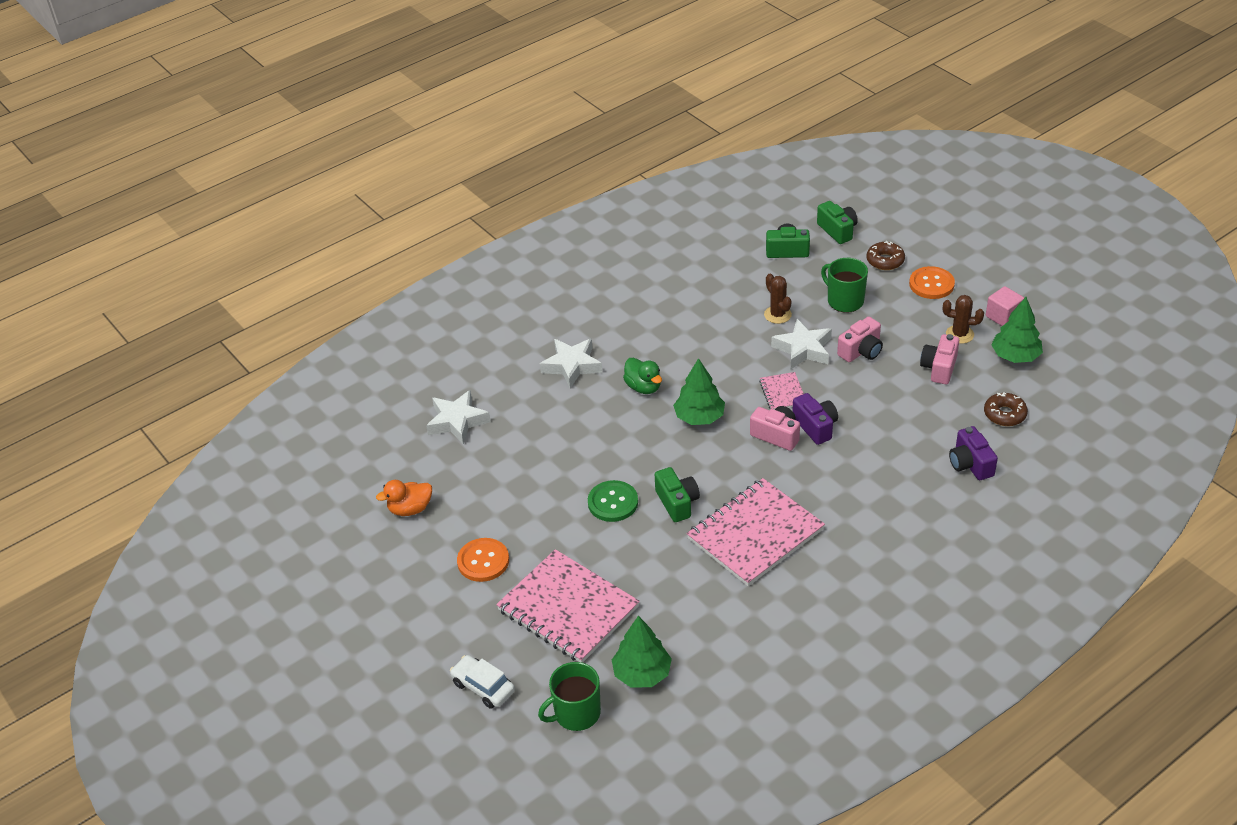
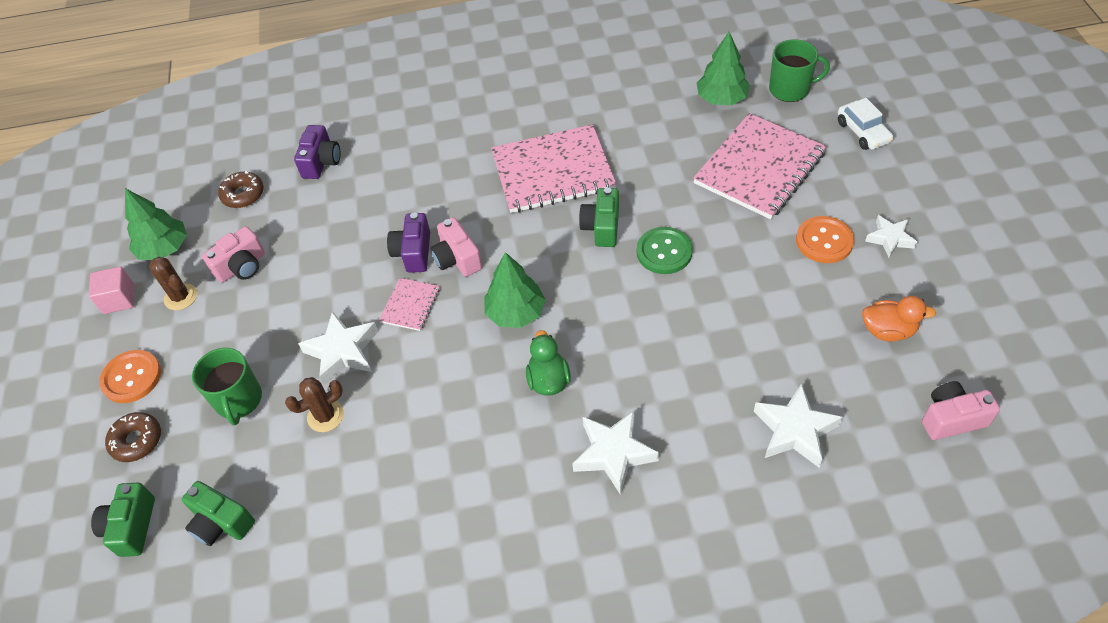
camera: 150 degrees left, 10 degrees up
(427, 584) = (890, 239): none -> white star
(568, 608) = (759, 168): pink notebook -> pink notebook turned 60 degrees clockwise
(777, 315) = (325, 416): brown cactus -> brown cactus turned 60 degrees clockwise
(861, 351) = (289, 321): pink camera -> pink camera (951, 419)

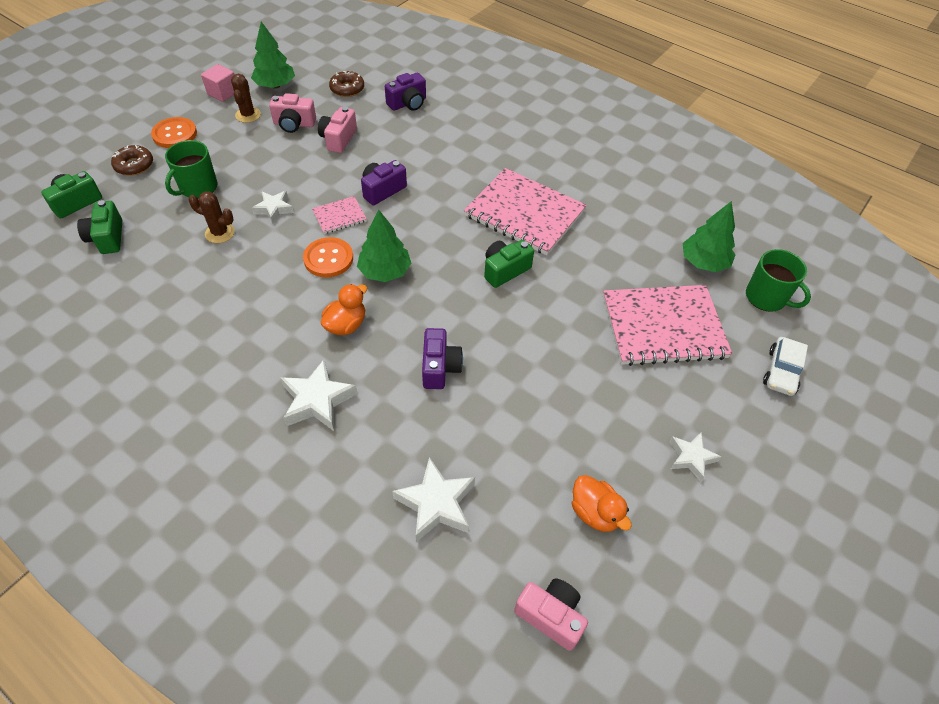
camera: 40 degrees right, 0 degrees up
(342, 351) = (274, 209): white star -> white star, size x0.64
(457, 259) = (399, 214): pink camera -> pink camera (338, 139)
(548, 380) = (346, 325): green duck -> orange duck
(661, 340) = (440, 367): none -> purple camera
(664, 252) = (520, 319): green button -> none
(824, 241) = (638, 413): orange button -> orange button (328, 259)

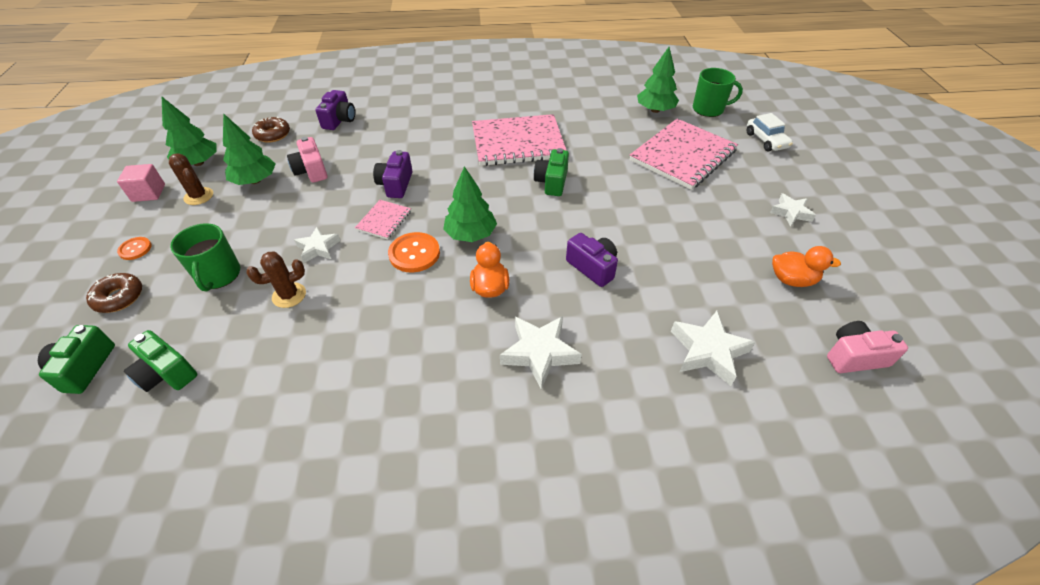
camera: 40 degrees left, 5 degrees down
(175, 134) = (135, 249): orange button -> orange button, size x0.58
(294, 124) = (255, 180): pink camera -> green tree

